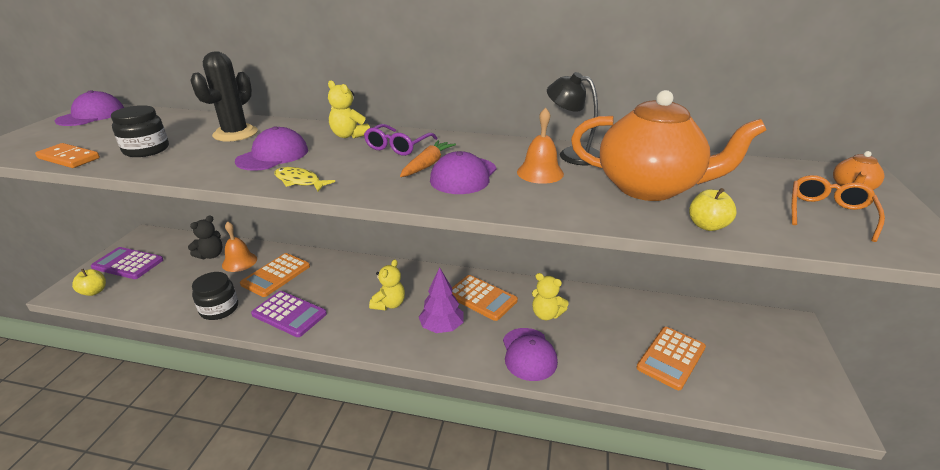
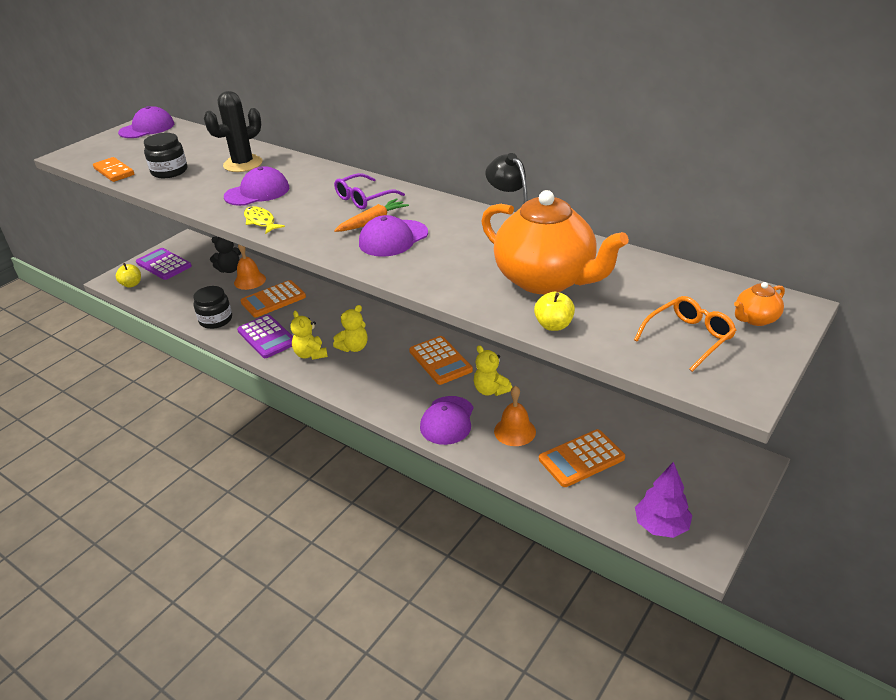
camera: 25 degrees right, 5 degrees up
(349, 135) = (332, 180): yellow teddy bear -> yellow teddy bear (310, 354)
(442, 327) = (386, 378): purple tree -> purple tree (661, 526)
(540, 173) = (462, 247): orange bell -> orange bell (515, 431)

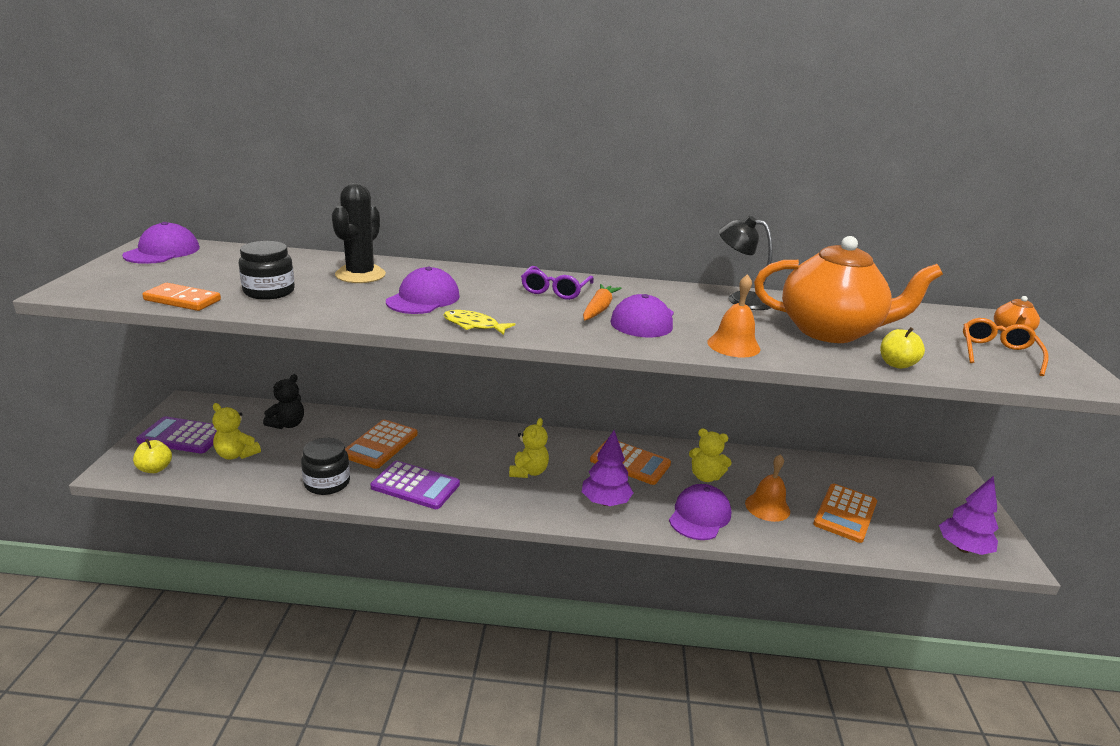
camera: 35 degrees left, 10 degrees down
(250, 280) = (327, 431): orange bell -> orange bell (733, 345)
(310, 354) = (488, 491): yellow teddy bear -> yellow teddy bear (236, 454)
(385, 387) = (605, 502): none -> purple tree
(447, 420) = (699, 516): purple cap -> purple cap turned 135 degrees counterclockwise

